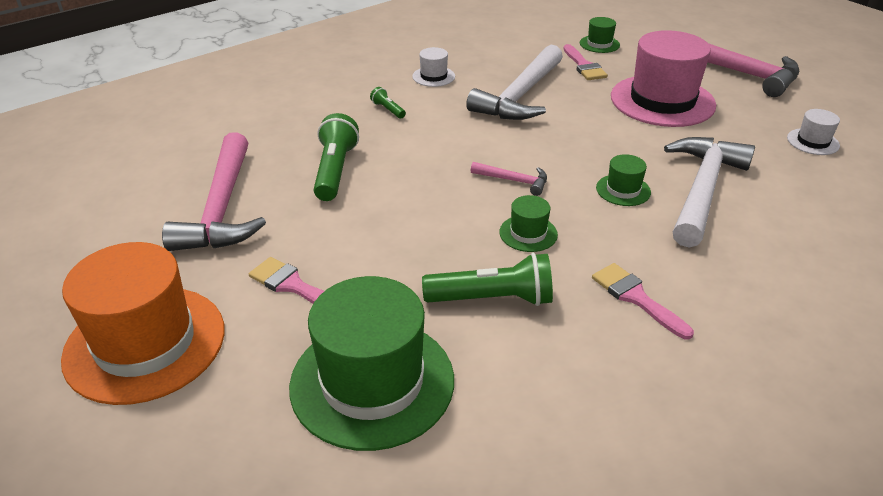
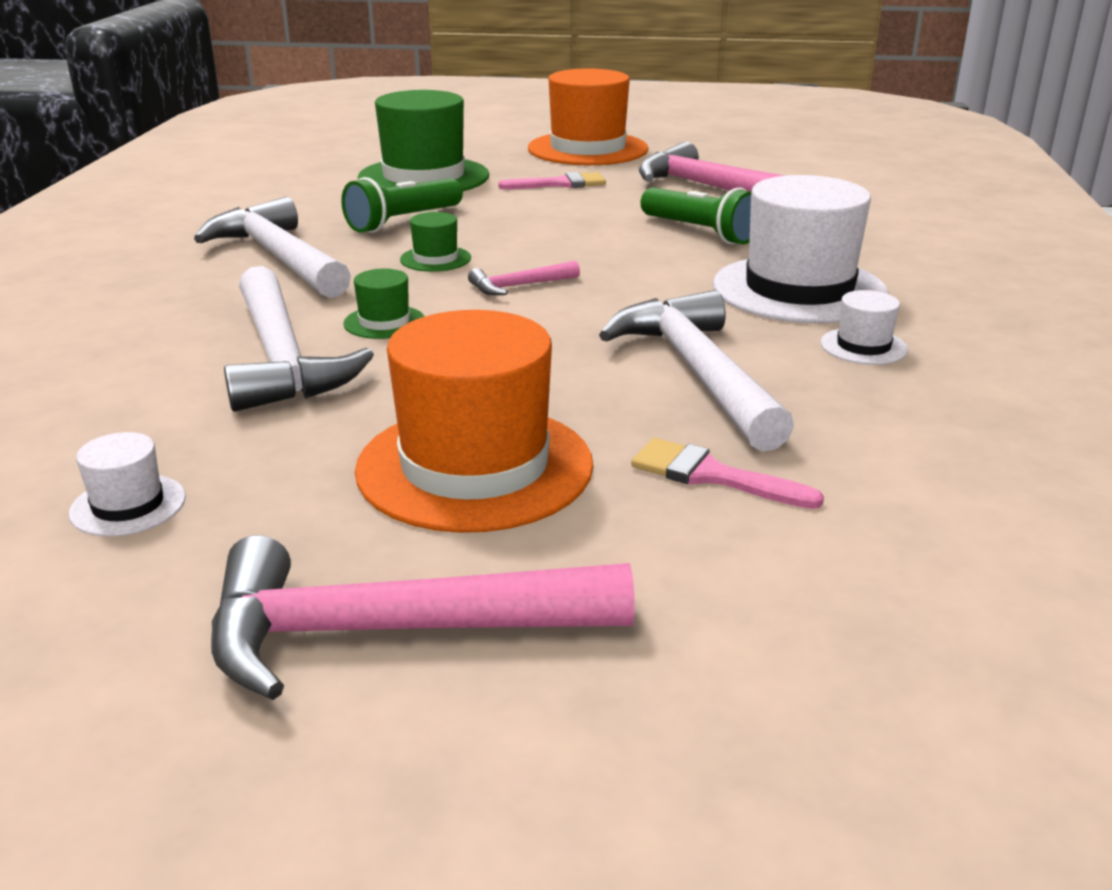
camera: 135 degrees right, 10 degrees down
(388, 110) = (799, 289): green flashlight -> white hat
(599, 44) = (784, 553): green hat -> none
(636, 298) = (279, 258): pink brush -> white hammer
(662, 101) = (474, 467): pink hat -> orange hat

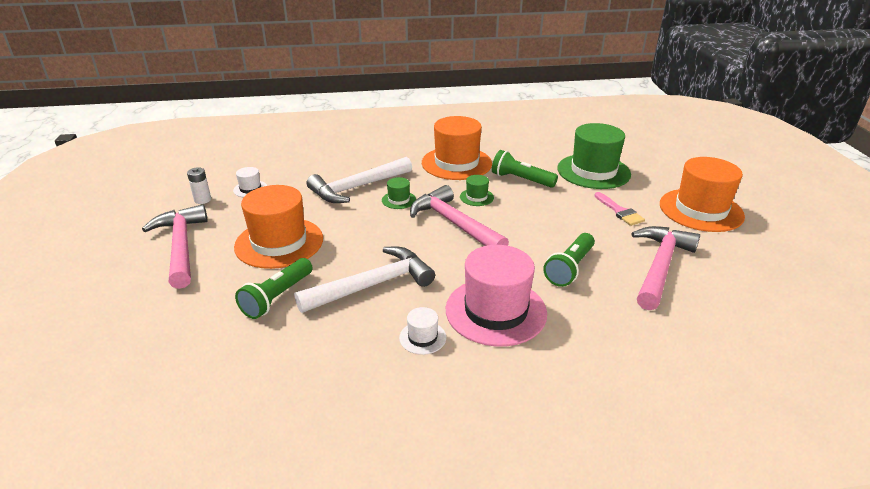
camera: 75 degrees right, 5 degrees up
(109, 597) = (202, 200): none -> white battery
(279, 258) = (456, 163): white hammer -> orange hat
(519, 286) = (454, 224): pink hammer -> pink hammer, size x2.17
(711, 475) = (277, 297): pink brush -> green flashlight
(799, 289) = (496, 311): white hat -> pink hat

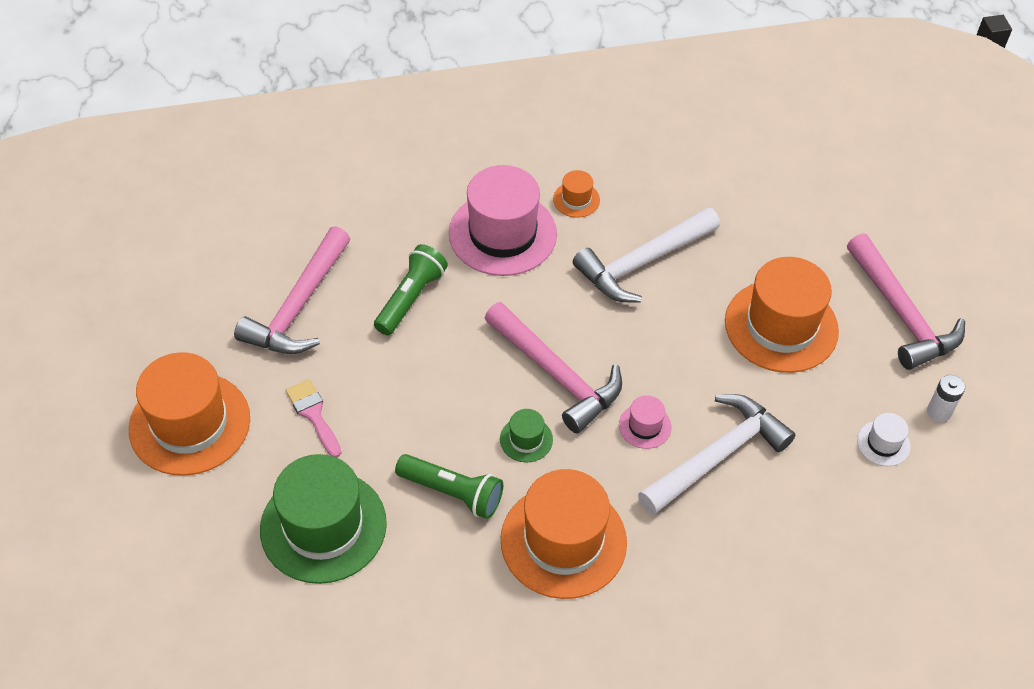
camera: 175 degrees right, 20 degrees up
(277, 297) = (742, 241): green flashlight -> none
(398, 200) = (645, 426): green hat -> pink hat
(422, 337) = (576, 199): white hat -> orange hat

